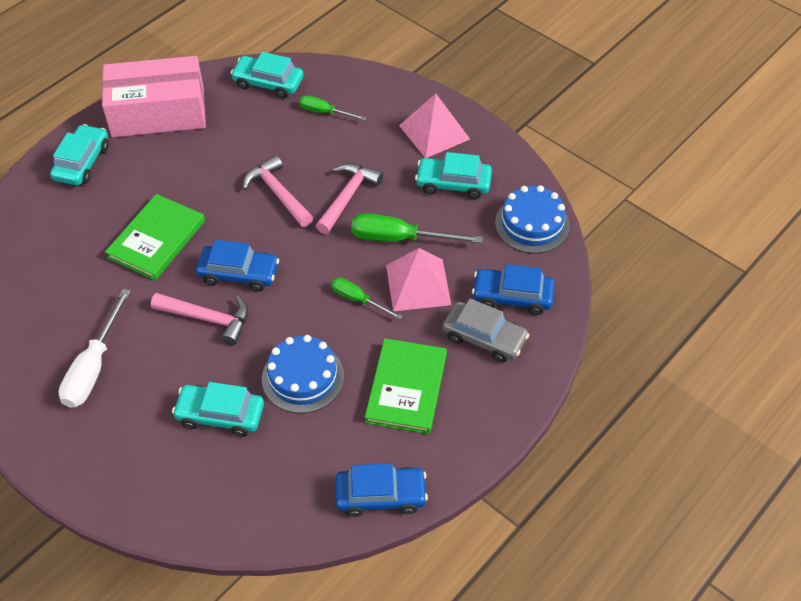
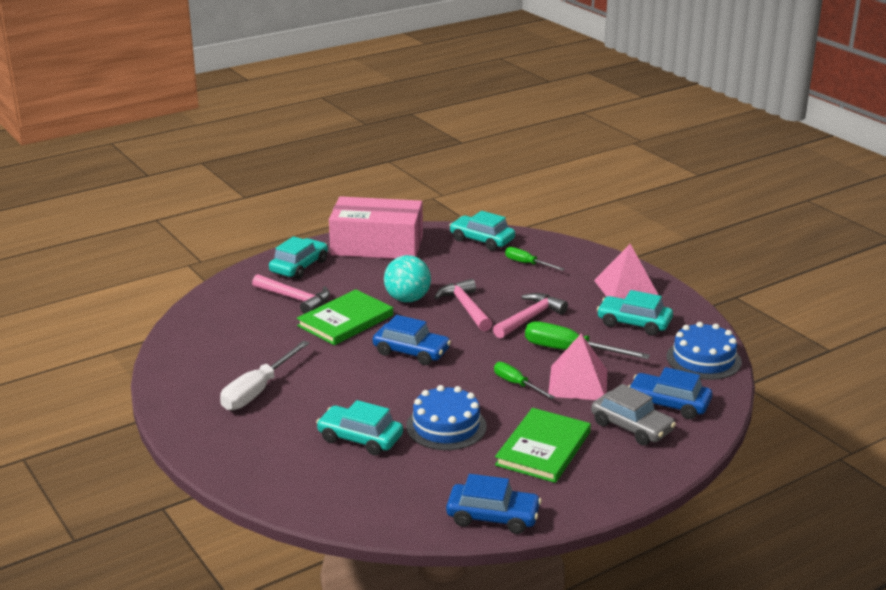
camera: 15 degrees right, 25 degrees down
(208, 319) = (372, 376): pink hammer -> pink hammer (295, 299)
(213, 192) = (407, 299): none -> turquoise ball

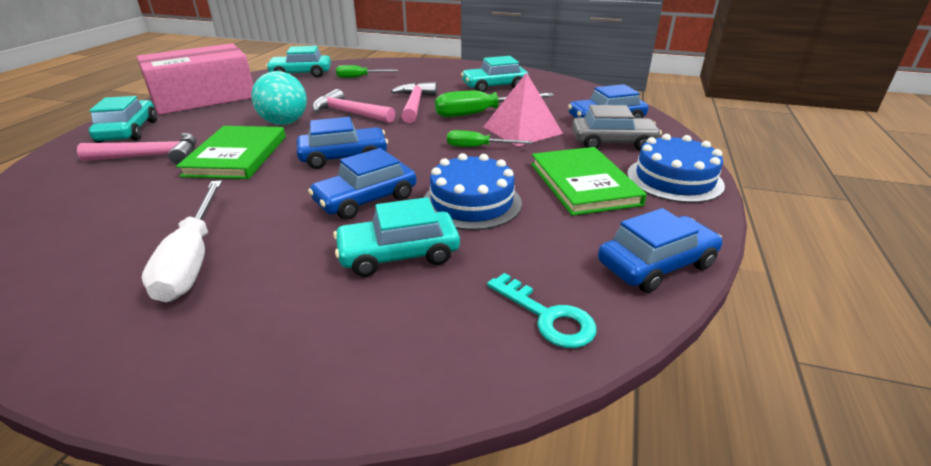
camera: 40 degrees left, 5 degrees up
(385, 394) = (366, 199): none -> blue car
(389, 508) = (547, 317): none -> turquoise key
(626, 288) = (455, 72): pink pyramid -> none
(703, 359) = (574, 91): blue cake -> blue cake (674, 179)

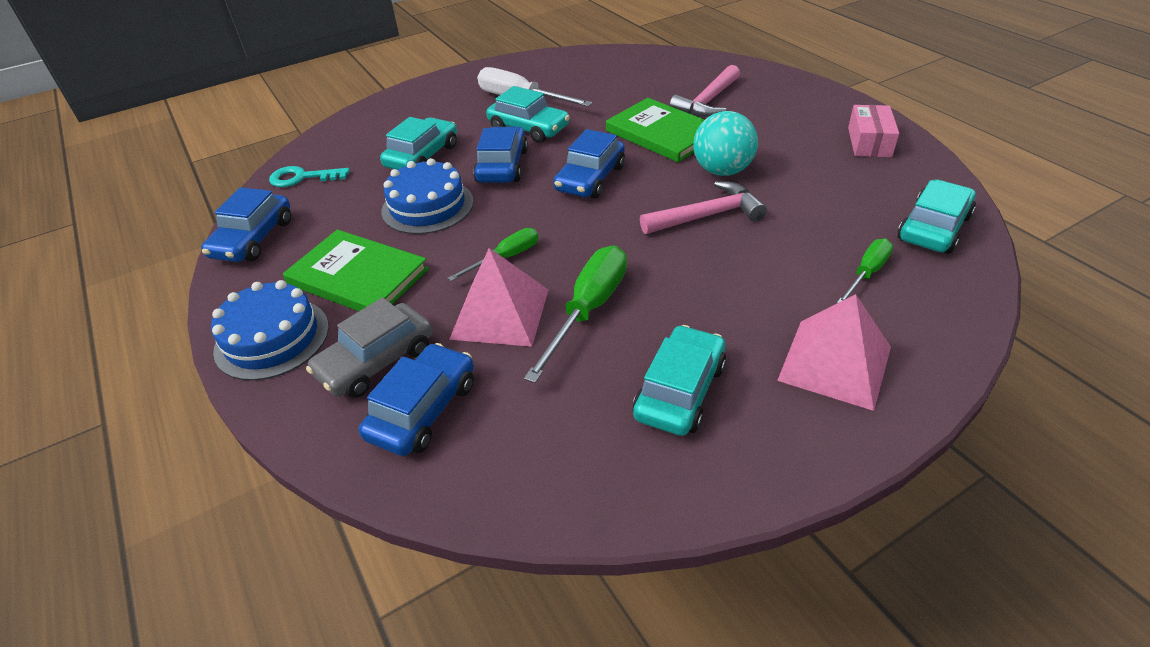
camera: 135 degrees right, 10 degrees up
(128, 131) = (788, 97): turquoise car -> turquoise car (529, 128)
(204, 98) = (869, 142): pink box -> pink box, size x0.48
(414, 104) = (683, 272): pink hammer -> none
(432, 72) = (834, 363): none -> pink pyramid

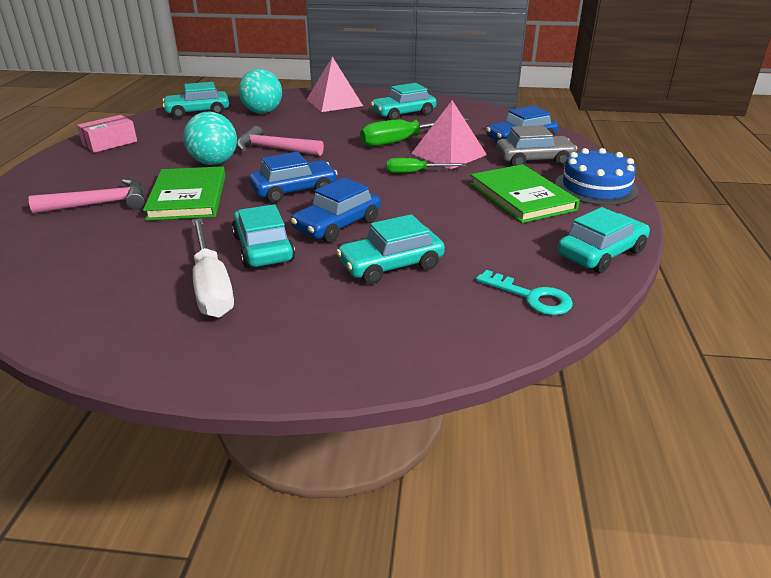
camera: 145 degrees left, 10 degrees down
(253, 239) = (601, 253): blue car -> turquoise car
(427, 206) = (432, 220): blue cake -> none
(866, 273) = (262, 112): green screwdriver -> turquoise ball

